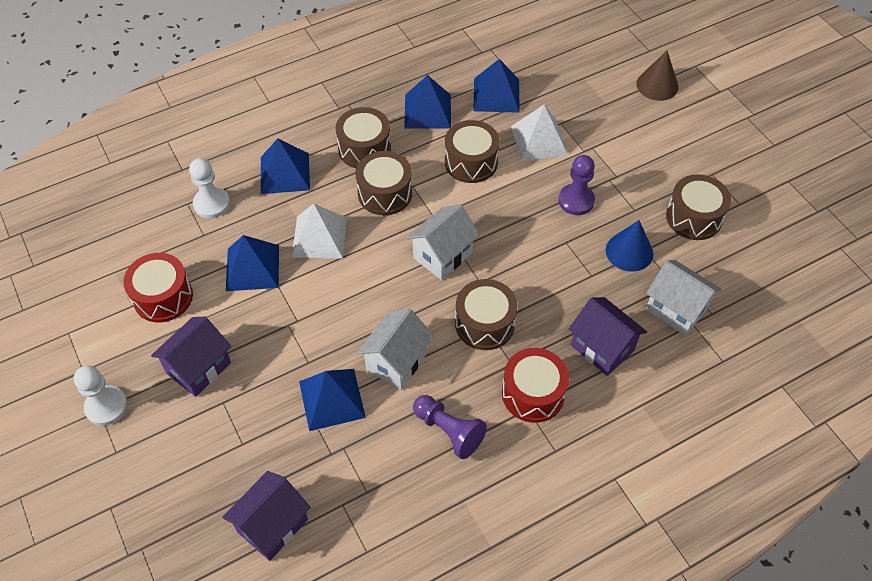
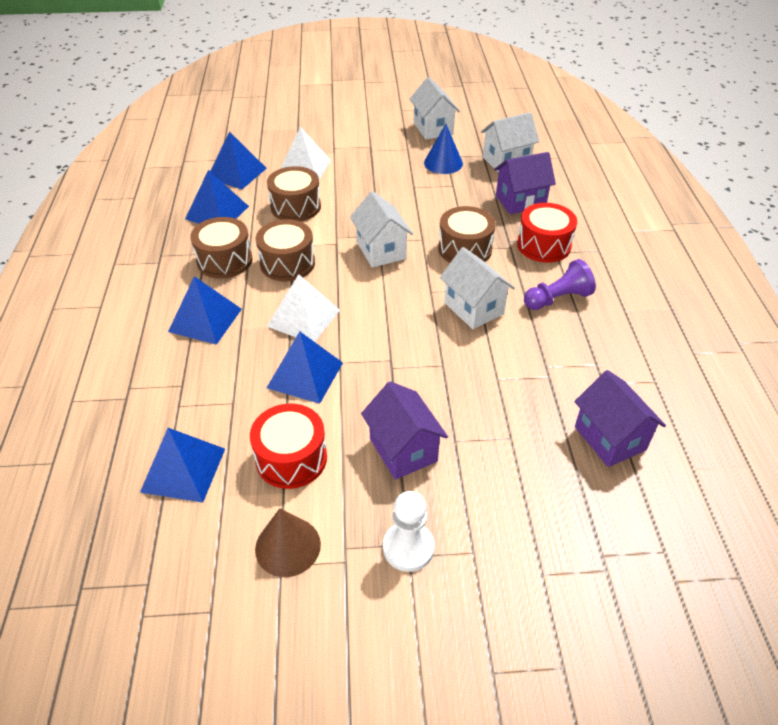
camera: 65 degrees left, 10 degrees down
(211, 204) = (196, 385): white pawn -> none
(332, 399) = (491, 360): blue pyramid -> blue pyramid (183, 469)
(576, 201) = (378, 170): purple pawn -> none
(657, 85) = (302, 103): brown cone -> brown cone (288, 546)
(693, 217) = (433, 129): brown drum -> white house

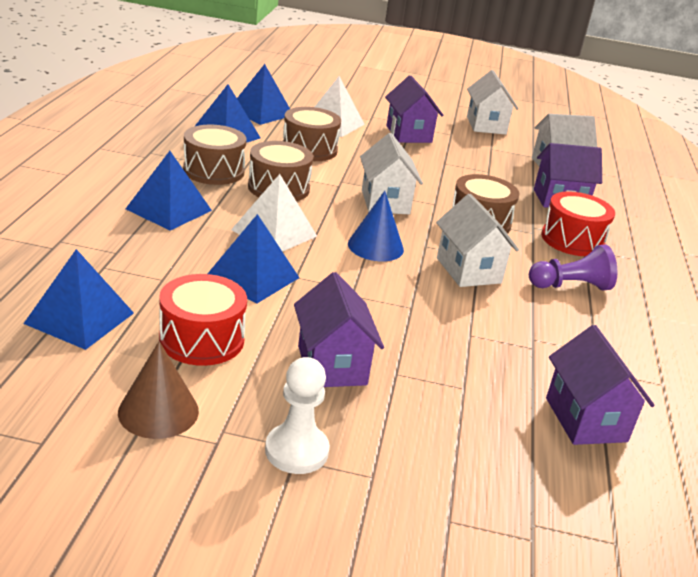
camera: 10 degrees right, 15 degrees down
(372, 161) = (408, 134): none -> purple house
(443, 163) = (485, 152): blue cone -> blue cone (375, 246)

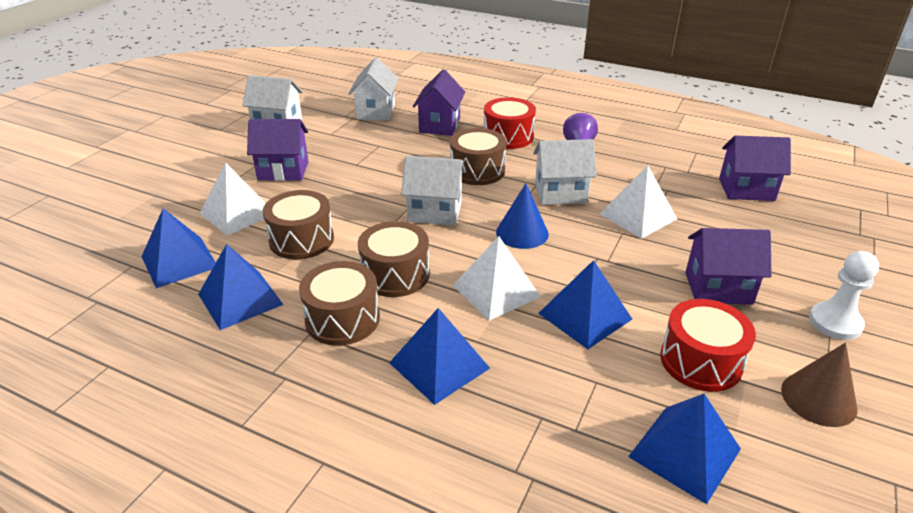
camera: 70 degrees left, 5 degrees up
(453, 320) = (638, 216): none -> white pyramid

